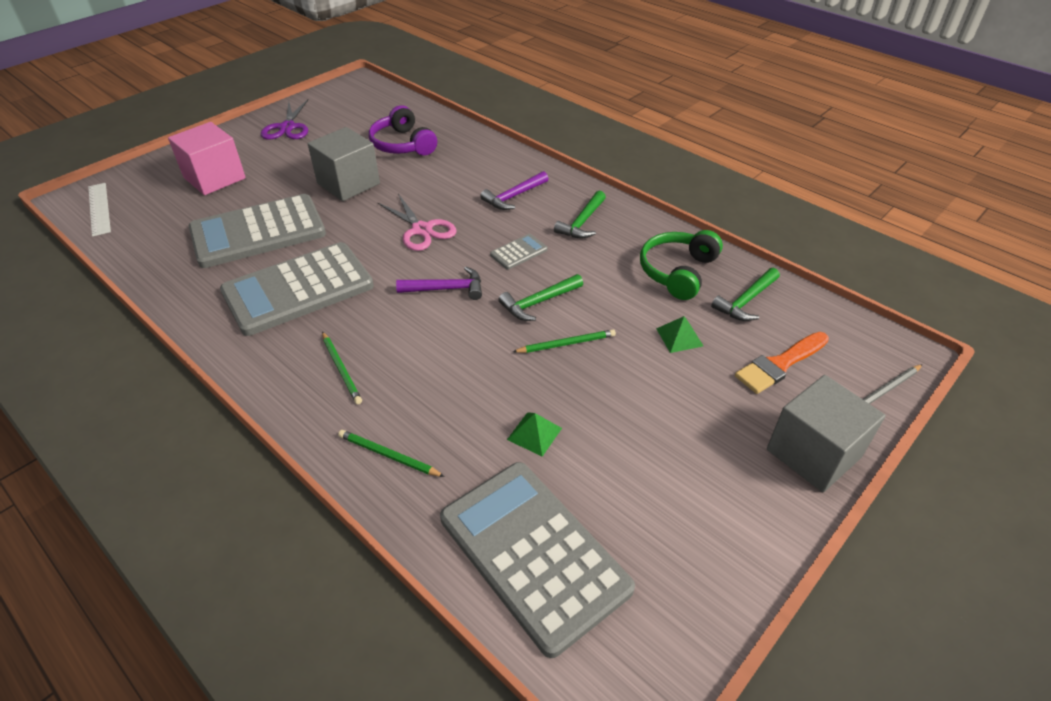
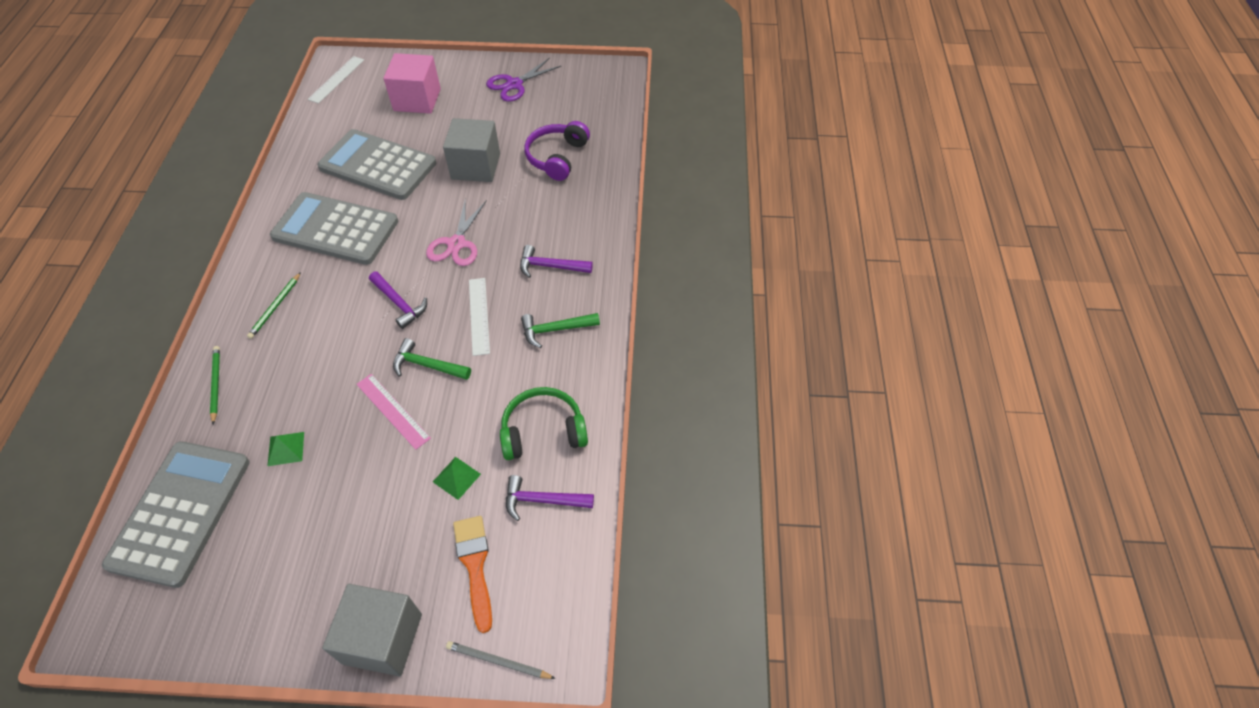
camera: 50 degrees right, 10 degrees up
(519, 252) = (479, 315): grey calculator -> white ruler
(566, 344) = (393, 410): green pencil -> pink ruler
(746, 301) = (542, 500): green hammer -> purple hammer
(779, 364) = (475, 565): orange brush -> orange brush turned 60 degrees clockwise

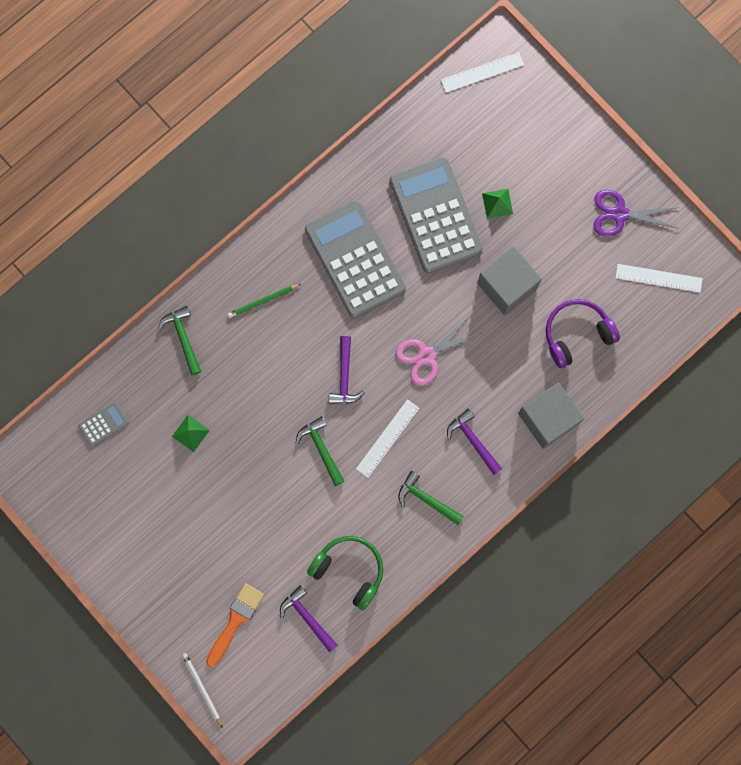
camera: 45 degrees right, 25 degrees up
(180, 512) = (103, 424): grey calculator -> grey calculator, size x0.41
(216, 384) = (183, 338): green pencil -> green hammer
(382, 638) = (154, 616): grey cube -> grey cube (548, 419)
(393, 410) = (273, 465): pink ruler -> none
(417, 100) = (526, 161): pink cube -> none
(456, 477) = (271, 552): green pyramid -> green pyramid (497, 203)
(498, 661) = (202, 689): grey pencil -> white pencil
(578, 96) = (658, 278): none -> white ruler

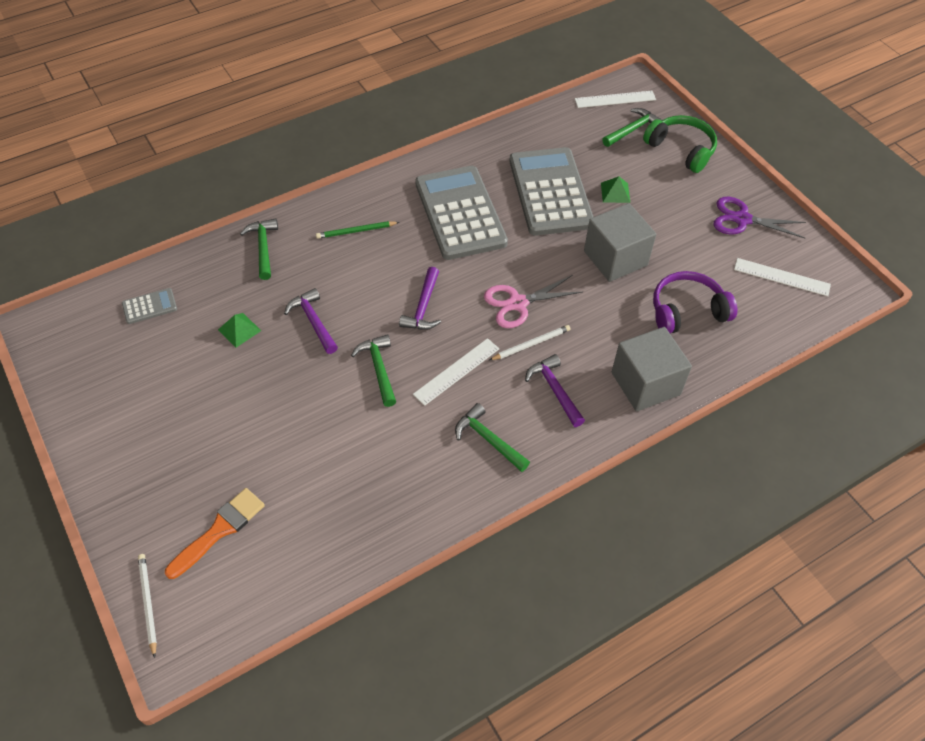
camera: 10 degrees right, 25 degrees down
(307, 617) = (309, 543): purple hammer -> purple hammer (313, 321)
(349, 570) = (376, 499): green headphones -> green headphones (681, 149)
(446, 397) = (531, 344): none -> white pencil
(504, 113) = (632, 130): none -> green hammer

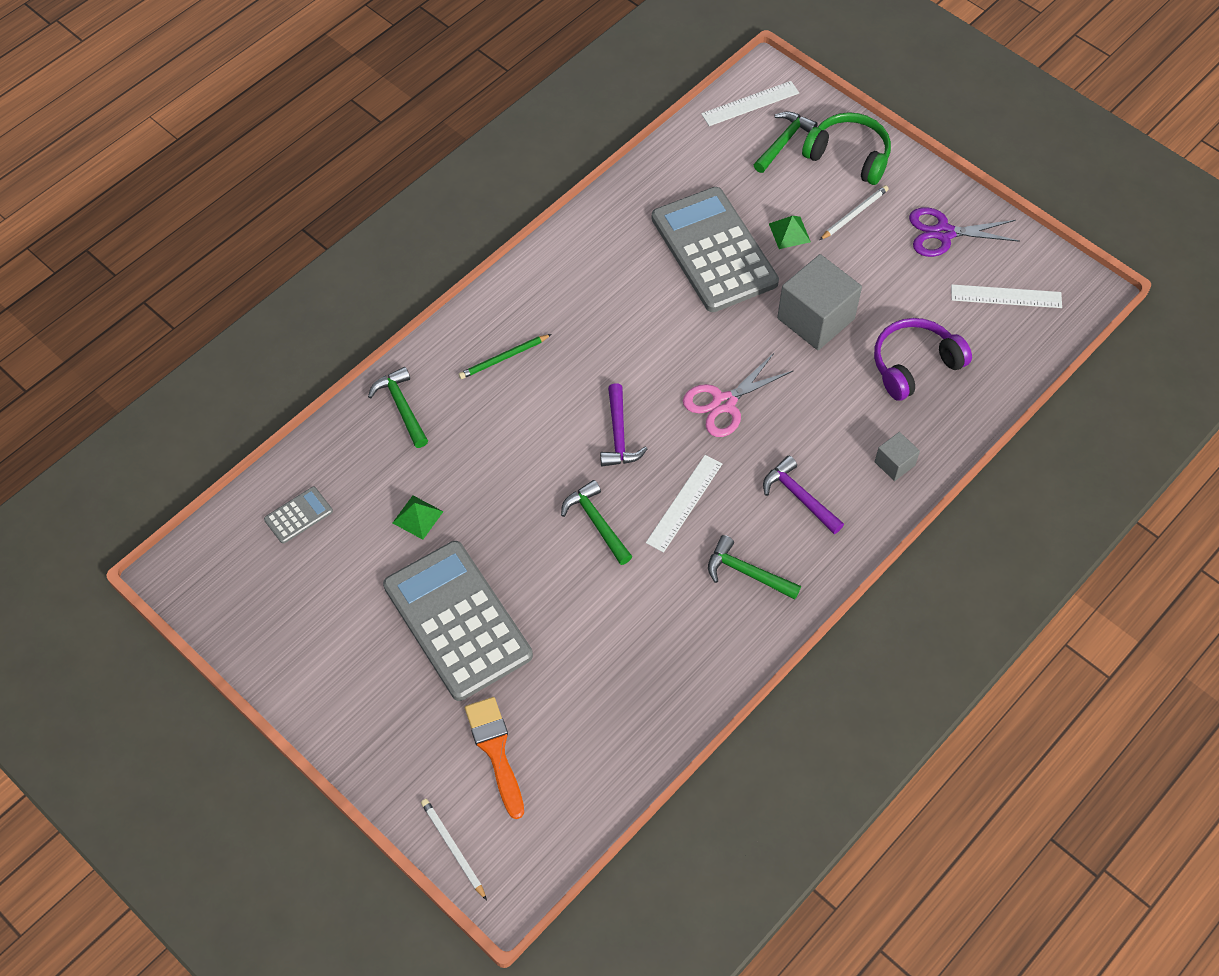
camera: 15 degrees left, 5 degrees up
(219, 530) = (495, 751): orange brush -> orange brush turned 45 degrees counterclockwise
(313, 321) = (499, 484): purple hammer -> none
(460, 213) = (618, 304): grey calculator -> grey calculator (457, 620)
(531, 344) = (755, 449): white pencil -> white pencil (854, 214)
(645, 383) = (894, 463): grey cube -> grey cube, size x0.50

